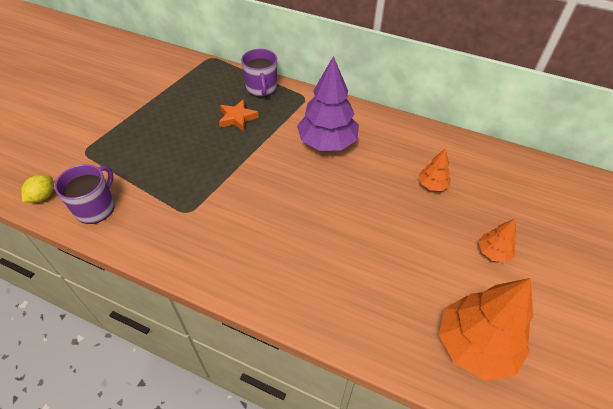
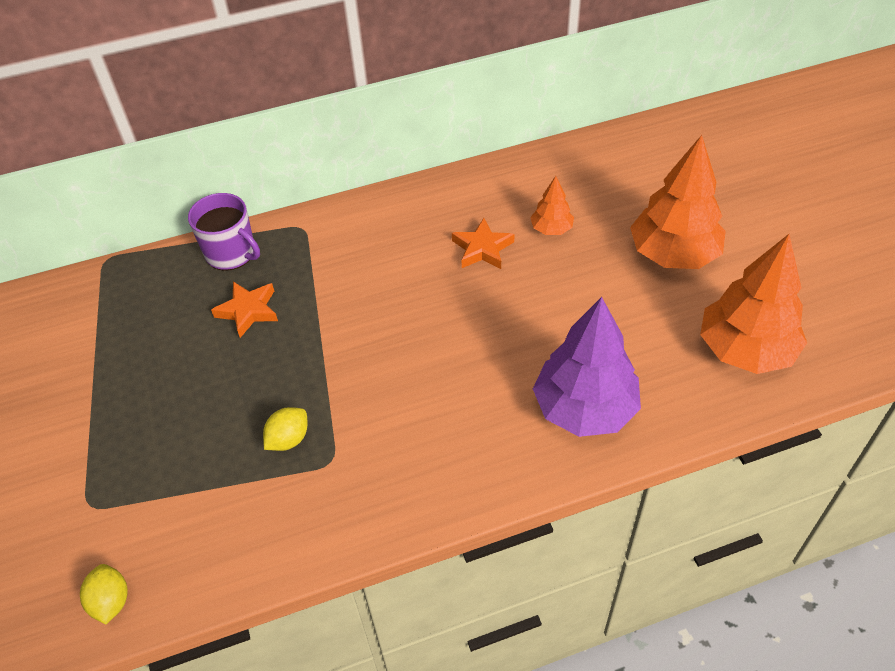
camera: 40 degrees left, 0 degrees up
(96, 208) = (207, 552): purple mug -> none
(183, 187) = (288, 439): none -> yellow lemon
(327, 142) = (392, 262): purple tree -> purple tree (584, 408)
(381, 168) = (482, 248): none -> orange star
(493, 252) = (673, 254): orange tree -> orange tree, size x2.07

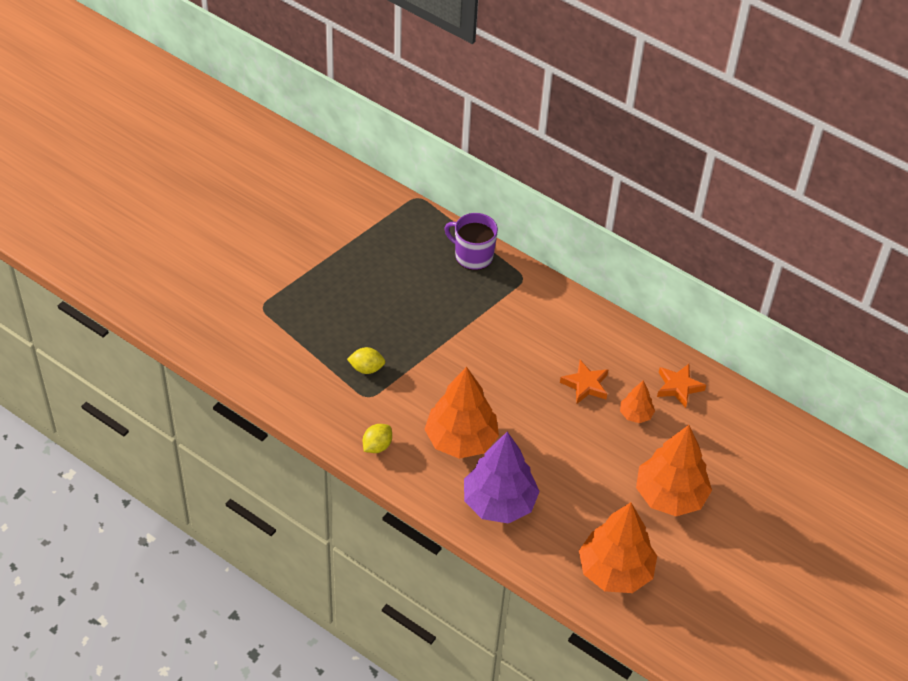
camera: 50 degrees right, 0 degrees up
(111, 601) = (221, 352): yellow lemon -> yellow lemon (377, 446)
(231, 253) = (473, 255): purple mug -> purple mug turned 120 degrees clockwise
(248, 311) = (437, 293): orange star -> orange star (678, 387)
(469, 398) = (461, 440): none -> orange tree

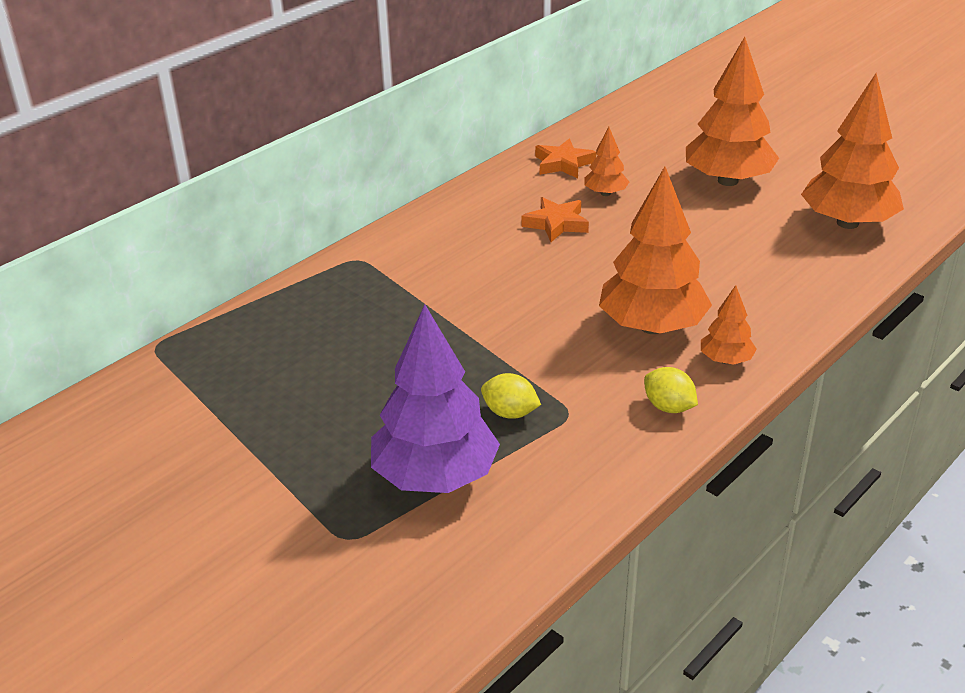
camera: 80 degrees left, 15 degrees down
(366, 368) = (510, 413): yellow lemon -> yellow lemon turned 75 degrees counterclockwise
(427, 478) = (726, 360): none -> orange tree
(473, 255) = (300, 299): purple mug -> none
(499, 502) = (759, 300): purple tree -> purple tree (435, 477)

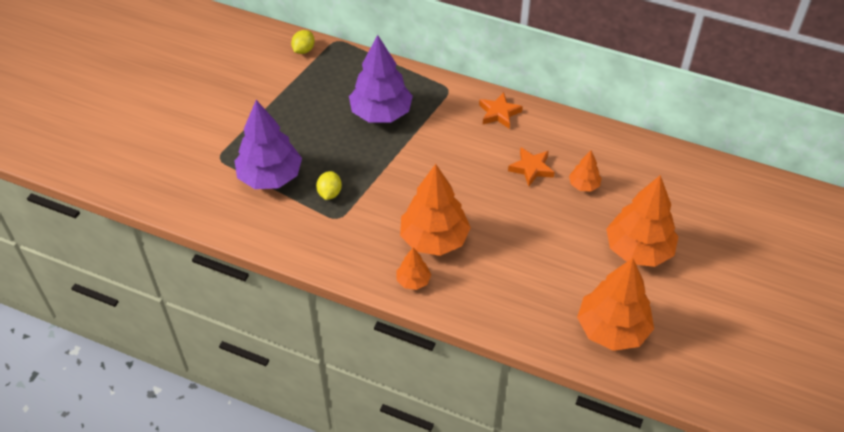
camera: 70 degrees right, 15 degrees up
(363, 329) = (381, 113): none -> purple tree
(563, 164) = (613, 154): orange star -> orange star (499, 113)
(668, 407) = (358, 261): yellow lemon -> yellow lemon (303, 50)

